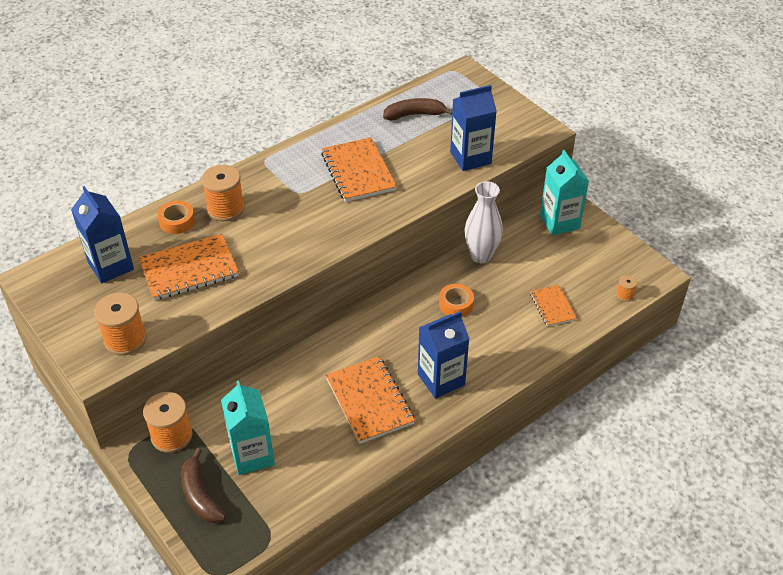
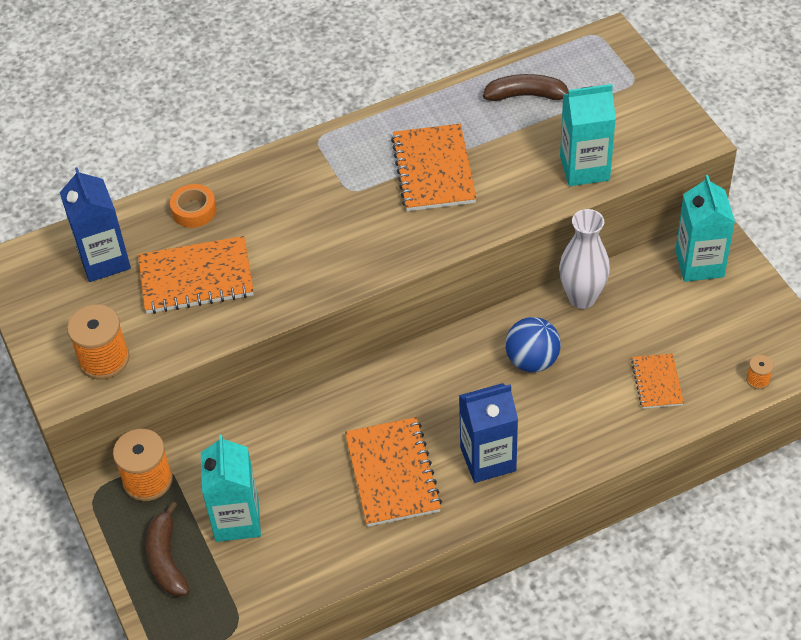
camera: 15 degrees right, 5 degrees up
(226, 209) = (256, 201): orange spool -> none
(456, 304) = (532, 360): orange tape -> blue ball
(470, 158) = (584, 168): blue carton -> turquoise carton

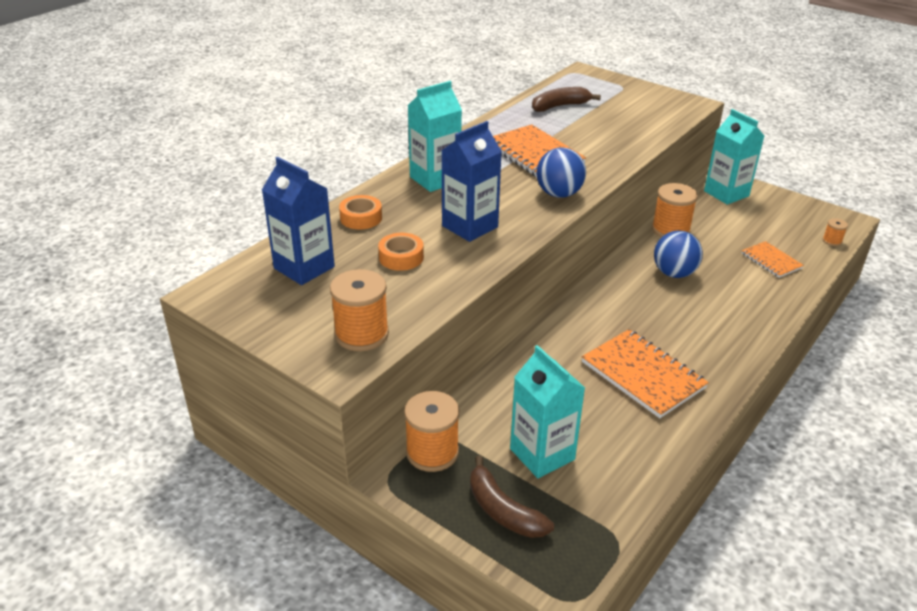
camera: 30 degrees left, 15 degrees down
(196, 278) = (401, 257): orange notebook -> orange tape
(410, 242) = (559, 194): none -> blue ball
(488, 459) = (705, 341): blue carton -> blue carton (470, 226)
(582, 298) = (670, 230): white vase -> orange spool
(584, 168) = (640, 131): turquoise carton -> turquoise carton (435, 179)

